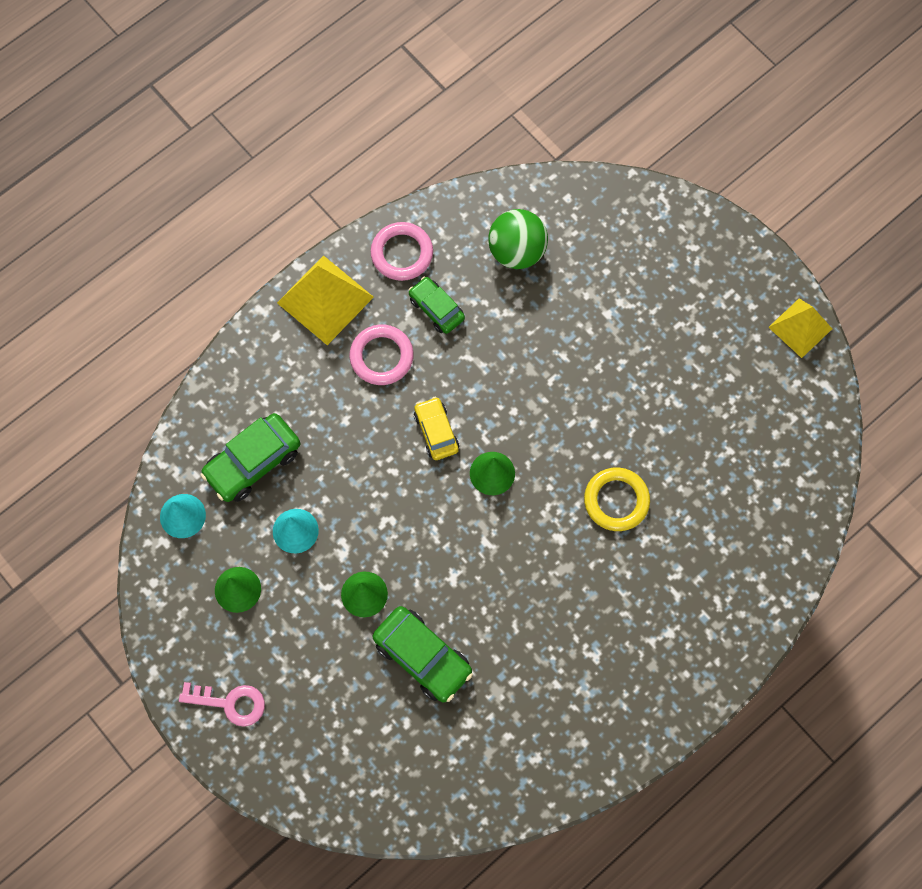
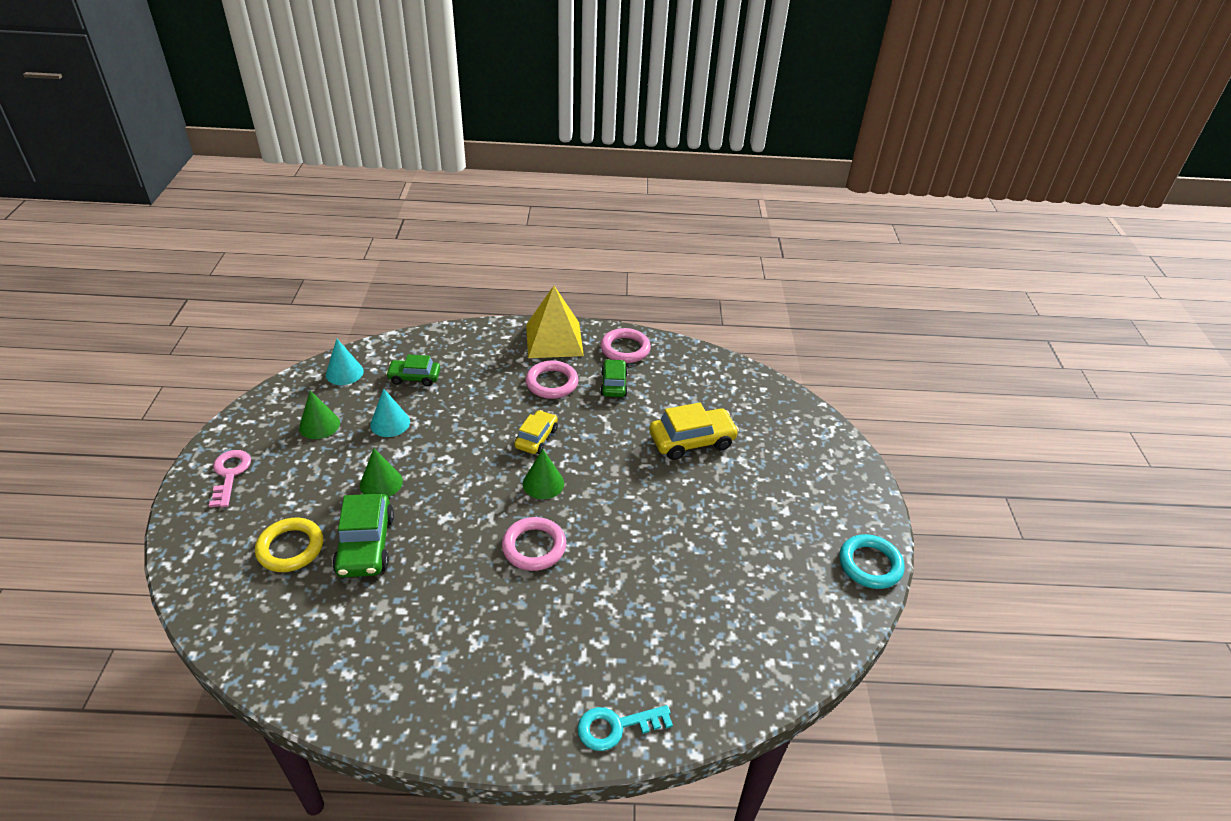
camera: 40 degrees right, 30 degrees down
(230, 703) = (230, 474): pink key -> pink key turned 150 degrees counterclockwise
(253, 462) = (414, 377): green car -> green car, size x0.64
(517, 251) = (698, 391): green ball -> none
(549, 539) = (534, 547): none -> pink ring
(564, 317) = (692, 441): none -> yellow car
(616, 500) = (608, 562): yellow ring -> yellow ring (290, 548)
(747, 624) = (616, 727): none -> turquoise key
(800, 328) = (870, 564): yellow pyramid -> turquoise ring

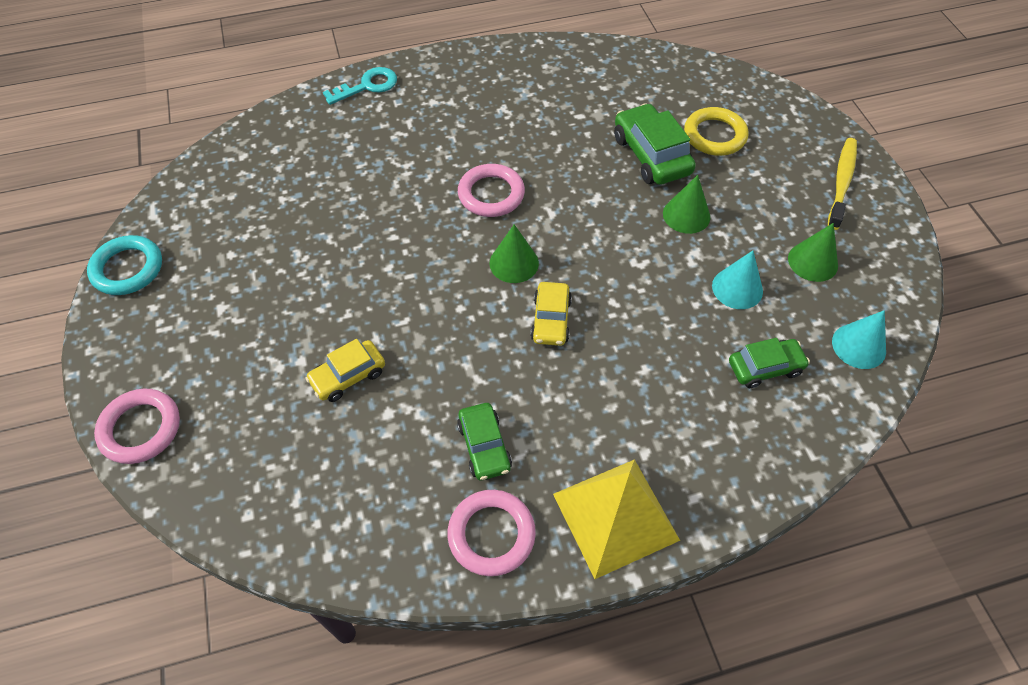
camera: 165 degrees right, 15 degrees up
(230, 474) = (841, 182): pink key -> yellow toothbrush
(552, 383) = (574, 419): pink ring -> pink ring (140, 429)
(692, 441) = (348, 376): yellow car -> yellow car, size x0.64

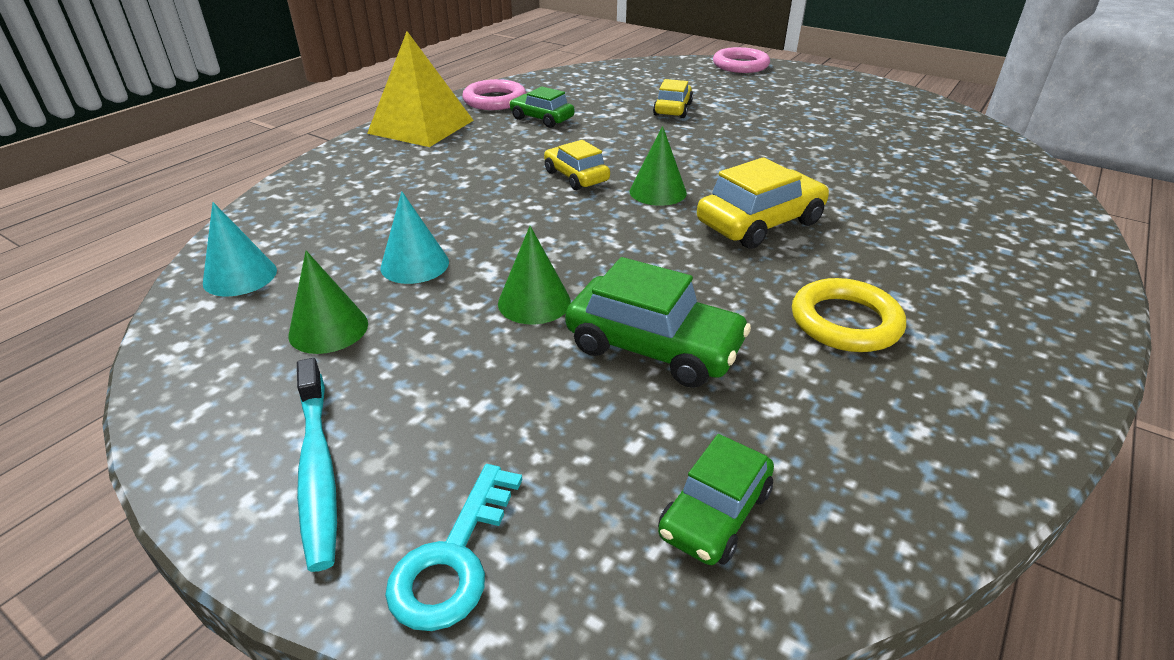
camera: 140 degrees right, 20 degrees down
(127, 269) = (891, 92): turquoise ring -> none
(367, 86) = (1062, 246): turquoise key -> turquoise key (453, 559)
(491, 194) = (760, 223): pink ring -> yellow car
(714, 135) = (595, 430): yellow ring -> yellow ring (845, 322)
(765, 367) = (346, 223): green car -> green car (715, 513)
(841, 182) = (317, 468): yellow toothbrush -> turquoise toothbrush

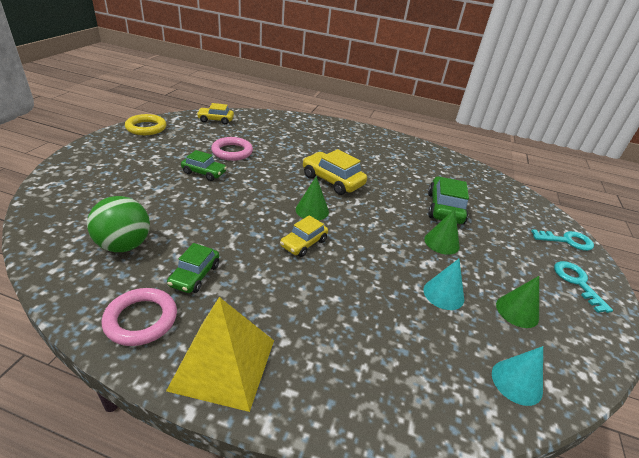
camera: 110 degrees left, 0 degrees up
(317, 468) = (577, 282): turquoise toothbrush -> turquoise key
(602, 92) = (124, 245): none -> green ball
(672, 109) = (171, 207): yellow car -> yellow car (216, 120)
(715, 513) = (504, 196): green car -> green car (204, 173)
(740, 65) = (62, 175): pink ring -> pink ring (232, 152)
(845, 322) = (397, 168): yellow ring -> yellow ring (146, 128)

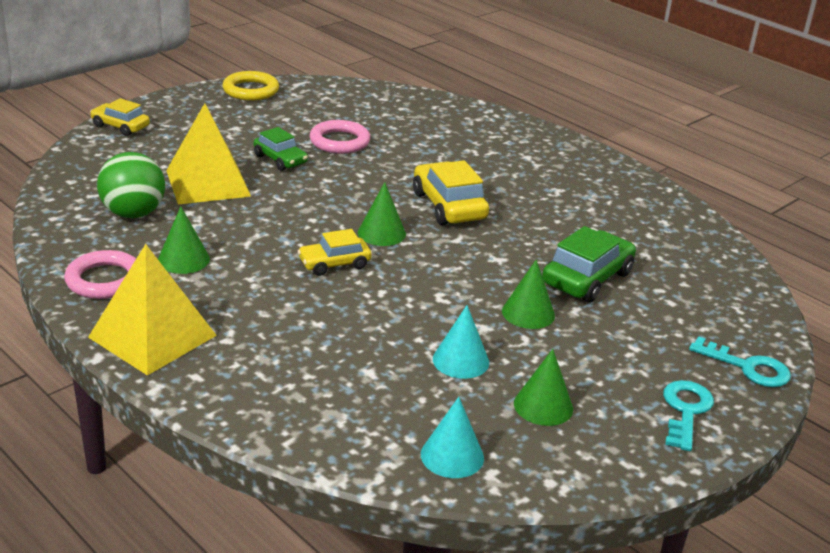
camera: 30 degrees right, 5 degrees down
(166, 203) = (208, 183): none -> yellow pyramid
(195, 275) = (183, 259): green car -> green cone
(216, 120) = (354, 95): yellow car -> yellow car (120, 126)

